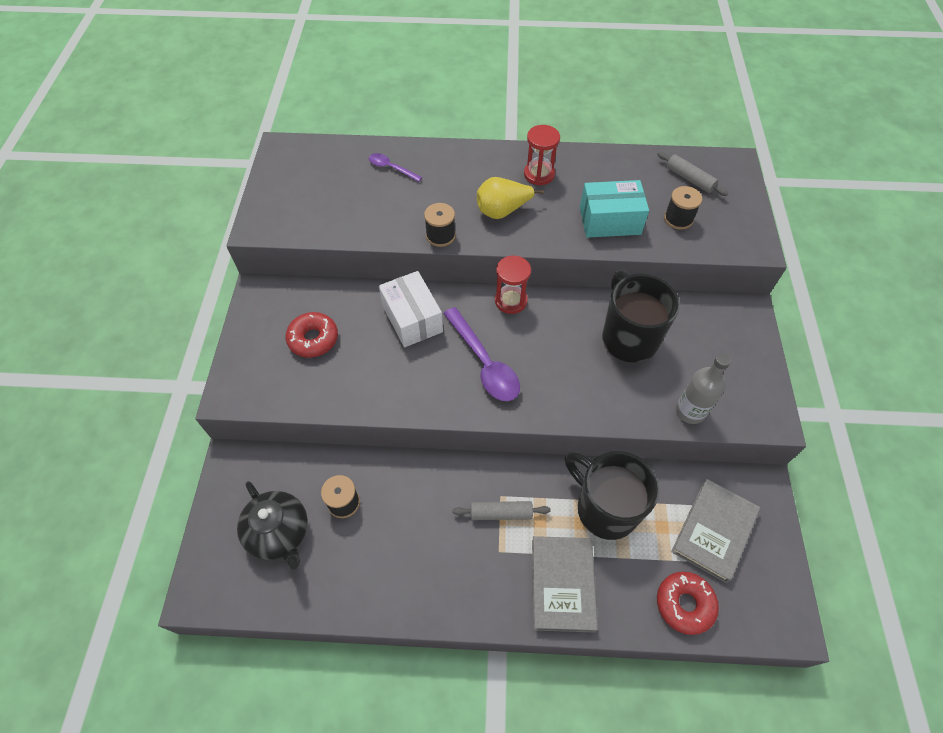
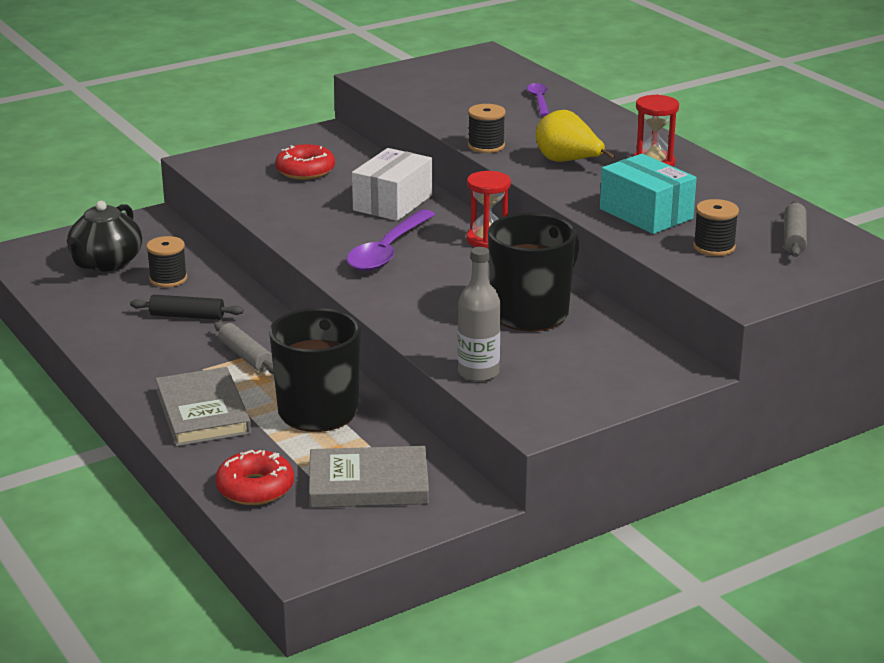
camera: 55 degrees right, 30 degrees down
(412, 520) = (187, 316): none -> black rolling pin
(562, 584) = (203, 412): grey book -> grey book turned 75 degrees counterclockwise

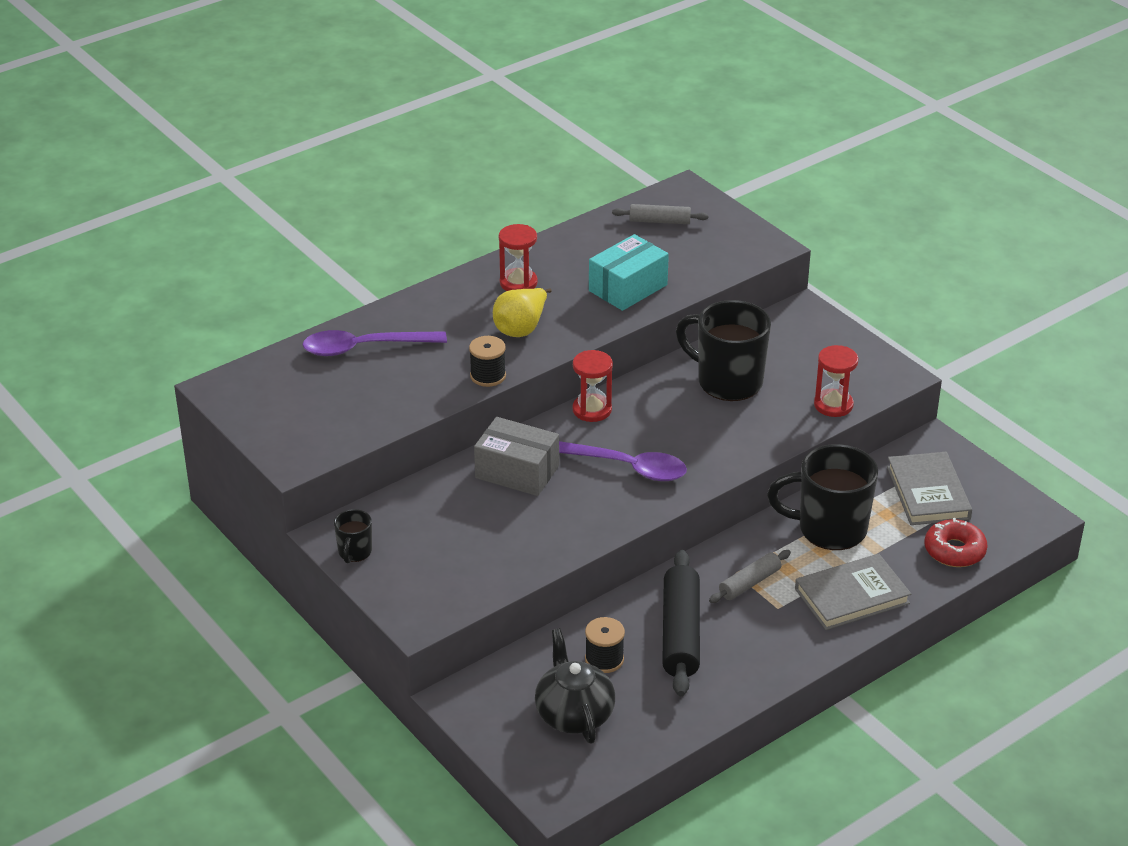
camera: 95 degrees left, 10 degrees up
(106, 263) = (574, 714): black teapot -> black teapot turned 120 degrees counterclockwise
(187, 316) = (681, 633): black rolling pin -> black rolling pin, size x1.77
(299, 140) = (354, 552): none -> black mug
(305, 171) = (441, 538): red donut -> none
(393, 203) = (517, 472): white box -> grey box
(478, 373) = (833, 405): grey bottle -> red hourglass
(539, 100) = (364, 348): purple spoon -> purple spoon, size x1.84
(714, 247) = (685, 257): black spool -> none

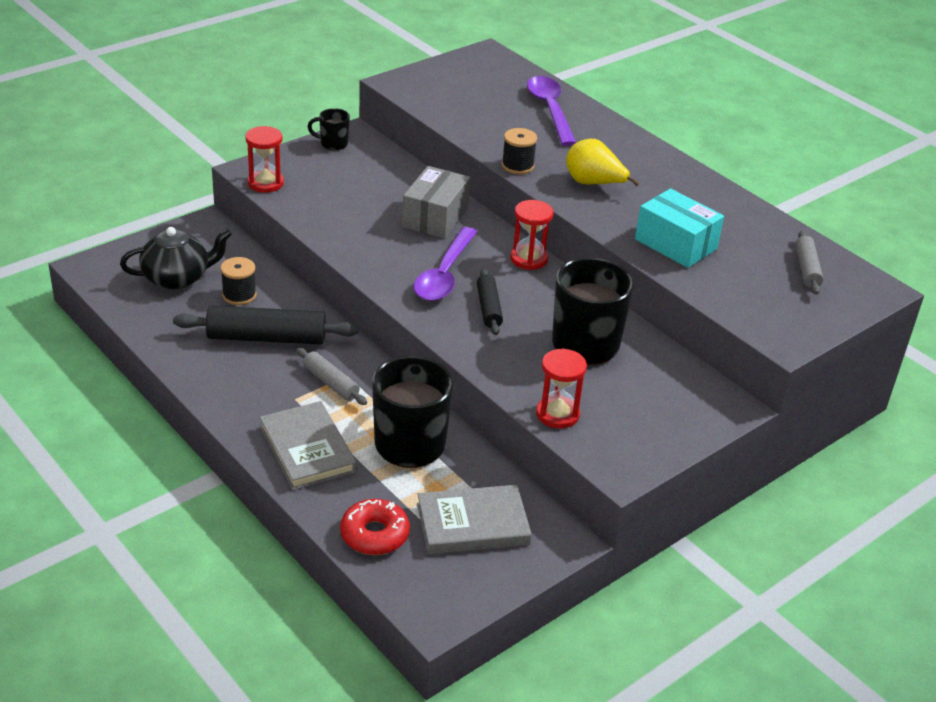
camera: 85 degrees right, 0 degrees up
(518, 283) = (667, 184): red hourglass -> red hourglass (265, 183)
(680, 439) = (488, 308): none -> black rolling pin

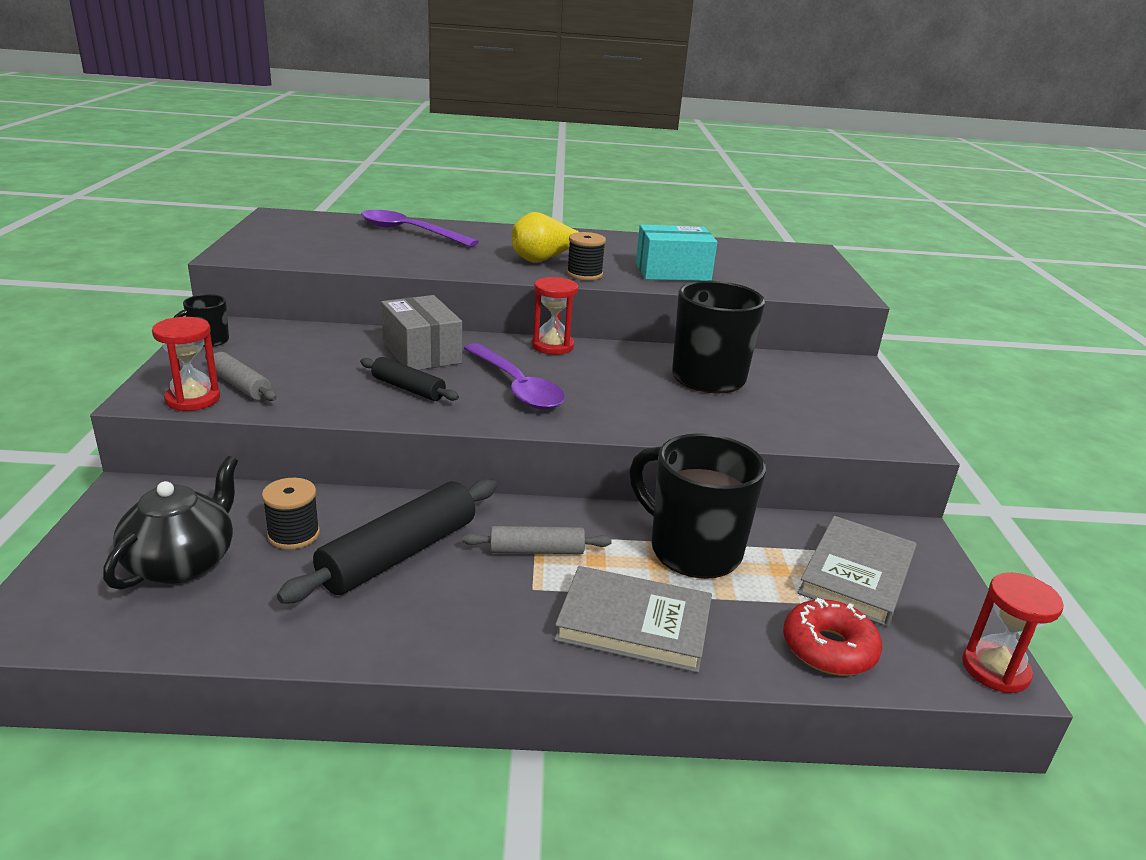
camera: 50 degrees left, 10 degrees down
(488, 308) = (598, 391): black rolling pin -> black rolling pin (408, 389)
(517, 166) = (465, 270): black spool -> black spool (584, 274)
(557, 414) = (797, 431): red hourglass -> red hourglass (995, 669)
(806, 269) = (762, 255): grey rolling pin -> grey rolling pin (240, 386)

